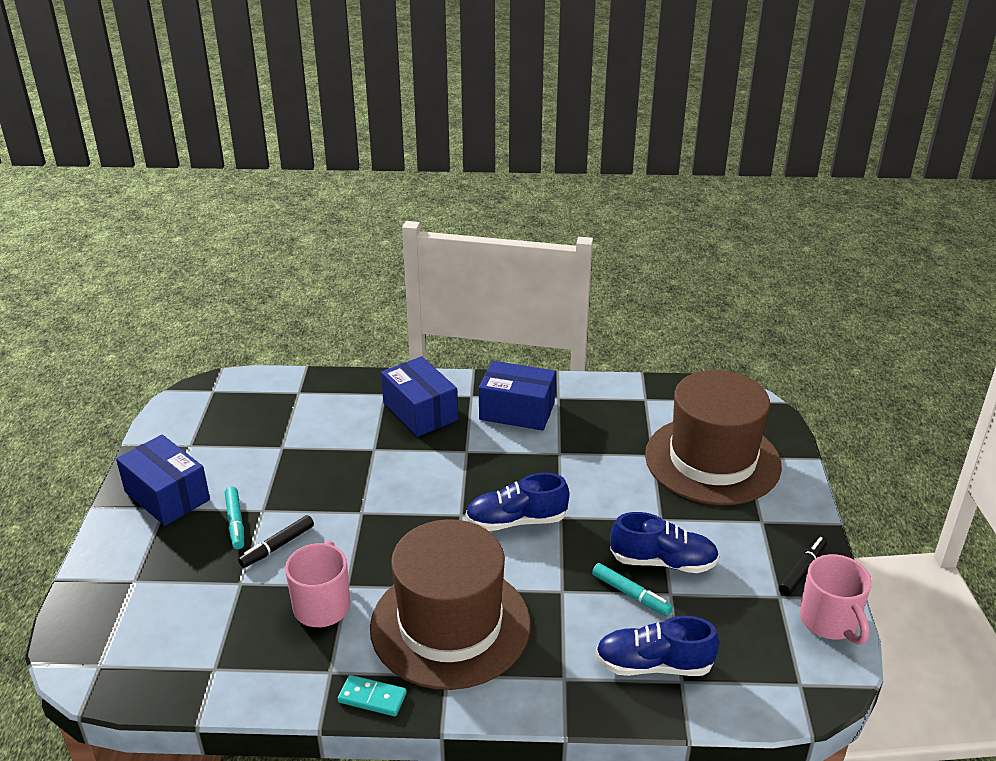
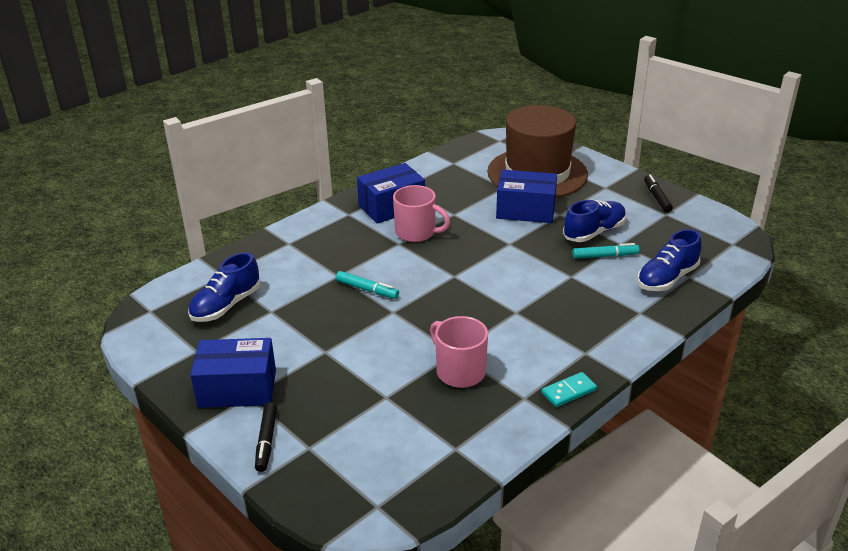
camera: 45 degrees left, 0 degrees up
(235, 522) = (319, 370): turquoise marker -> turquoise marker (367, 290)
(277, 546) = (373, 363): black marker -> black marker (266, 441)
(420, 412) = (331, 240): blue box -> blue box (525, 210)
(450, 625) = (545, 330): brown hat -> none
(516, 521) = (490, 260): blue shoe -> blue shoe (226, 305)
(830, 621) = (702, 211): pink mug -> pink mug (416, 232)

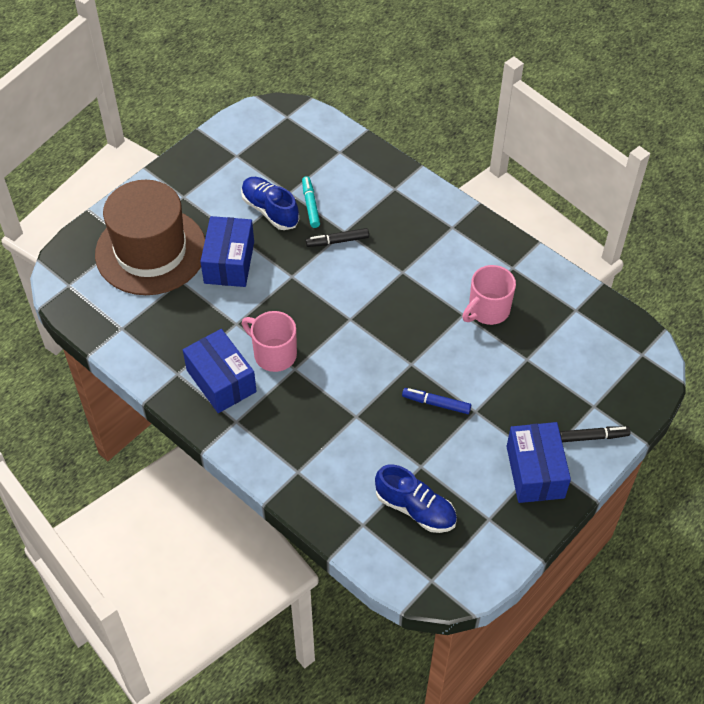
camera: 95 degrees left, 20 degrees up
(340, 325) = (436, 403): none -> blue marker
(367, 290) = (378, 388): turquoise marker -> none
(416, 232) = (274, 354): pink mug -> pink mug turned 75 degrees counterclockwise
(568, 391) = (500, 240): turquoise domino -> none
(657, 197) = (205, 159): black marker -> black marker (337, 241)
(667, 278) = (344, 166): blue shoe -> none

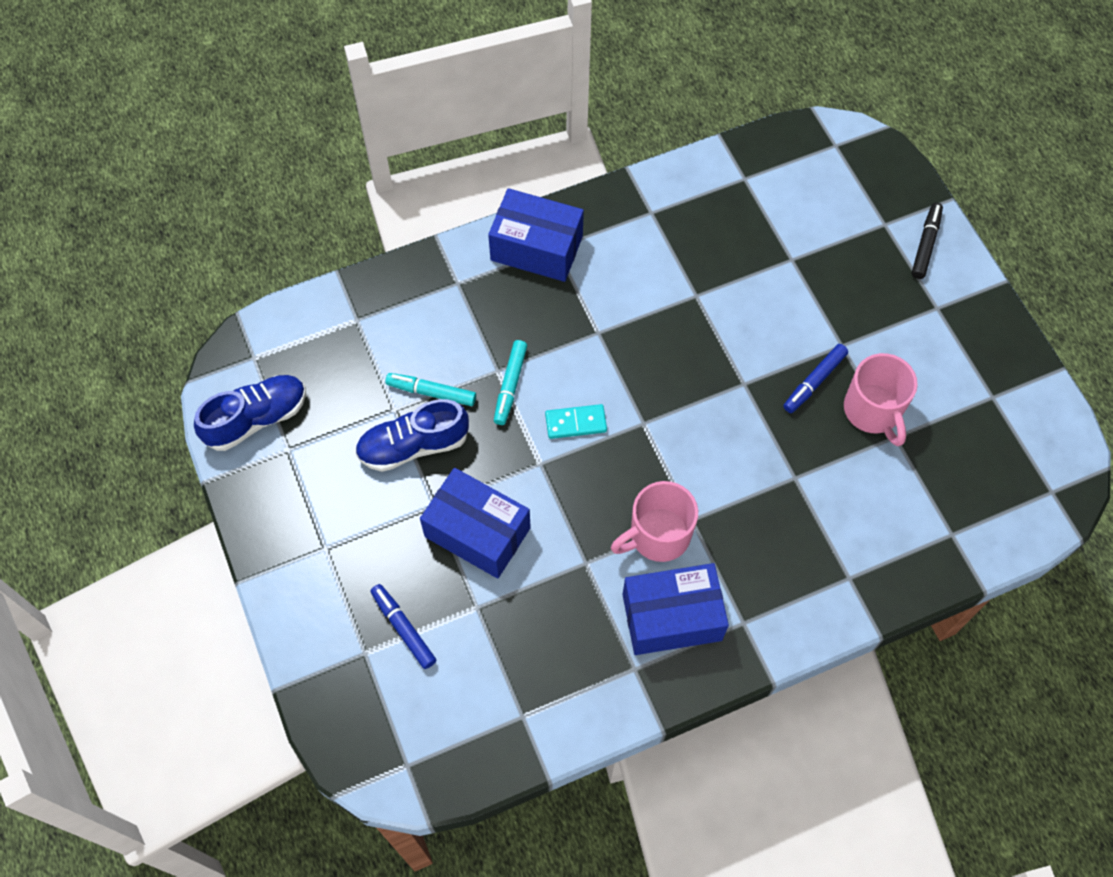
camera: 65 degrees left, 10 degrees up
(151, 251) = (403, 628): brown hat -> blue marker
(330, 283) = (576, 423): none -> turquoise domino
(337, 241) = (510, 385): black marker -> turquoise marker
(415, 509) = (951, 467): blue shoe -> blue shoe (256, 418)
(487, 310) = (702, 267): pink mug -> pink mug (873, 411)
(535, 472) = (949, 322): blue box -> blue box (536, 248)

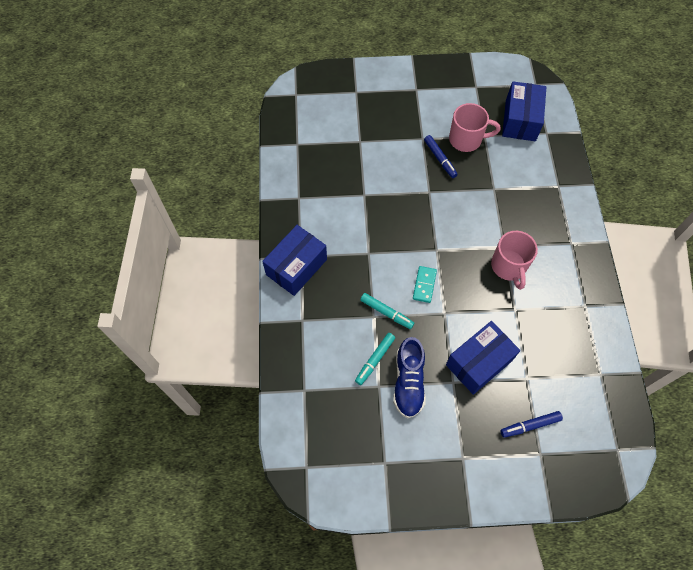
camera: 70 degrees left, 0 degrees up
(256, 418) = (354, 478): blue shoe -> none
(672, 617) = (559, 276): blue box -> blue box (520, 120)
(925, 244) = (376, 79): black marker -> none

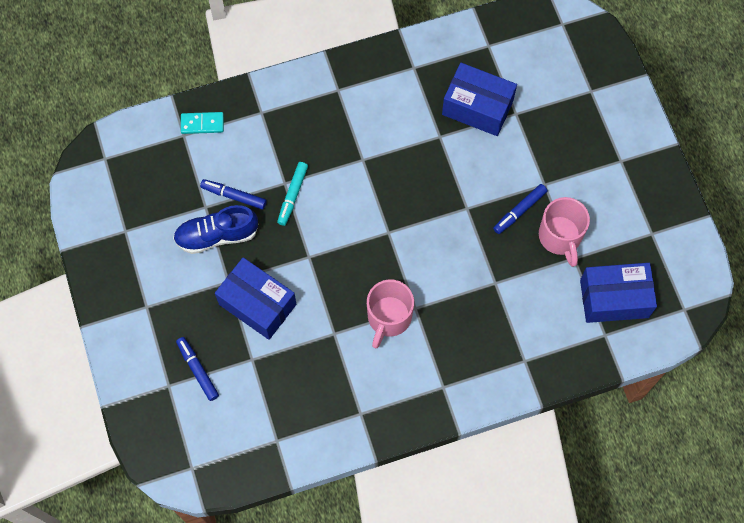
camera: 75 degrees right, 5 degrees up
(296, 267) = (323, 89): blue box -> blue box (477, 107)
(375, 360) = (234, 196): turquoise marker -> blue marker
(424, 285) = (338, 228): turquoise domino -> turquoise domino (202, 124)
(509, 266) = (388, 318): pink mug -> pink mug turned 45 degrees counterclockwise

